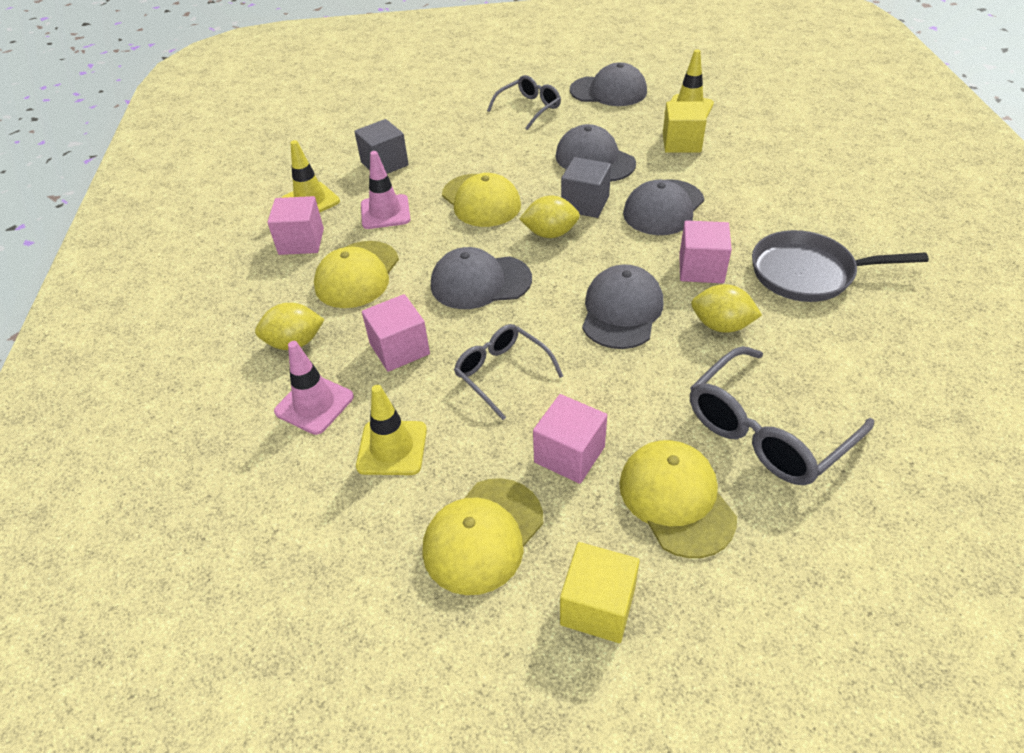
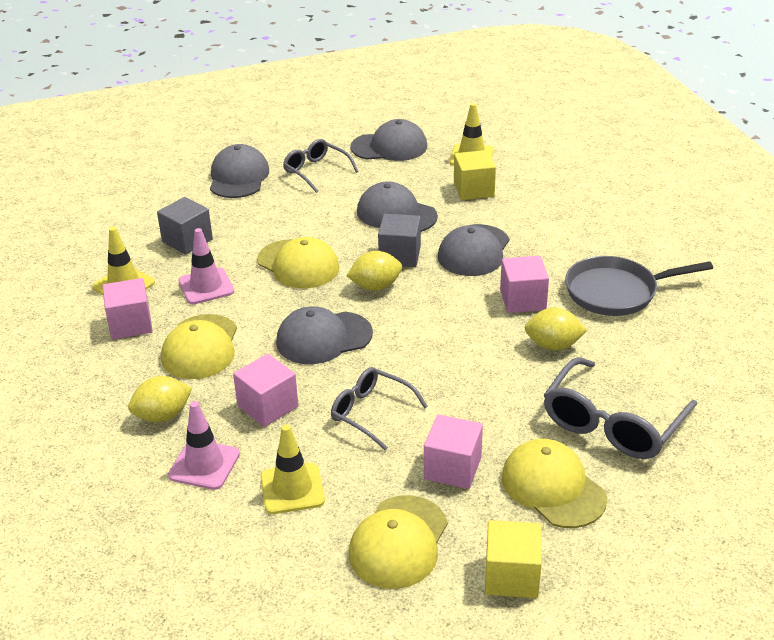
camera: 15 degrees left, 10 degrees down
(529, 108) = (316, 171): grey glasses -> grey glasses turned 75 degrees counterclockwise
(621, 311) = (462, 345): grey cap -> grey cap (238, 177)

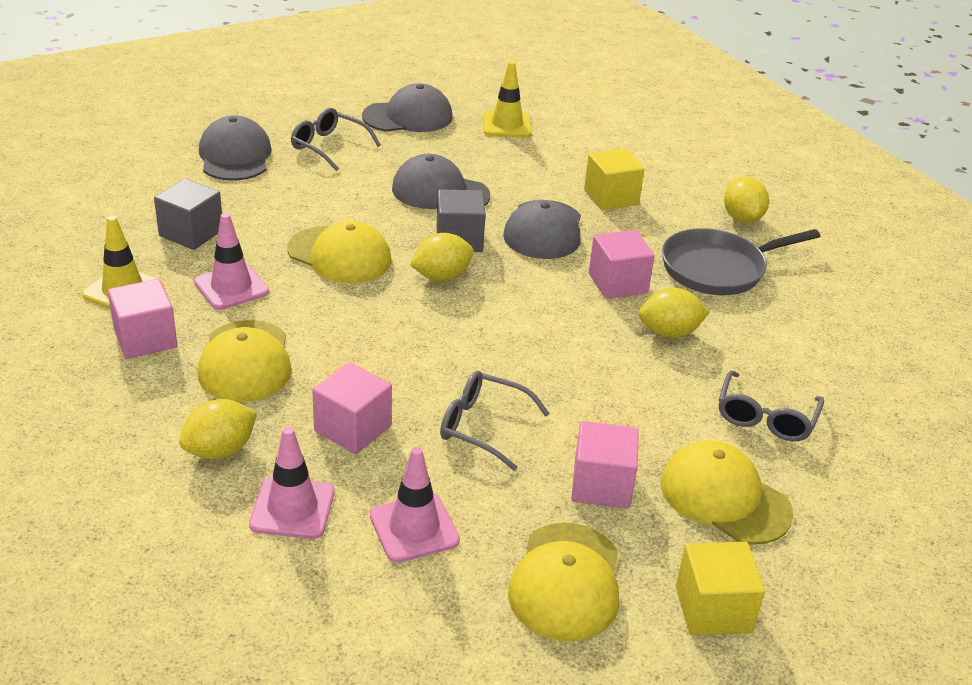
camera: 15 degrees left, 0 degrees up
(292, 489) = (414, 528): yellow traffic cone -> pink traffic cone
(323, 338) = (397, 341): grey cap -> none
(473, 189) = (521, 162): yellow cube -> yellow cube (611, 197)
(612, 424) = (765, 418): grey glasses -> grey glasses, size x0.63
(654, 248) = (742, 218): none -> yellow lemon

